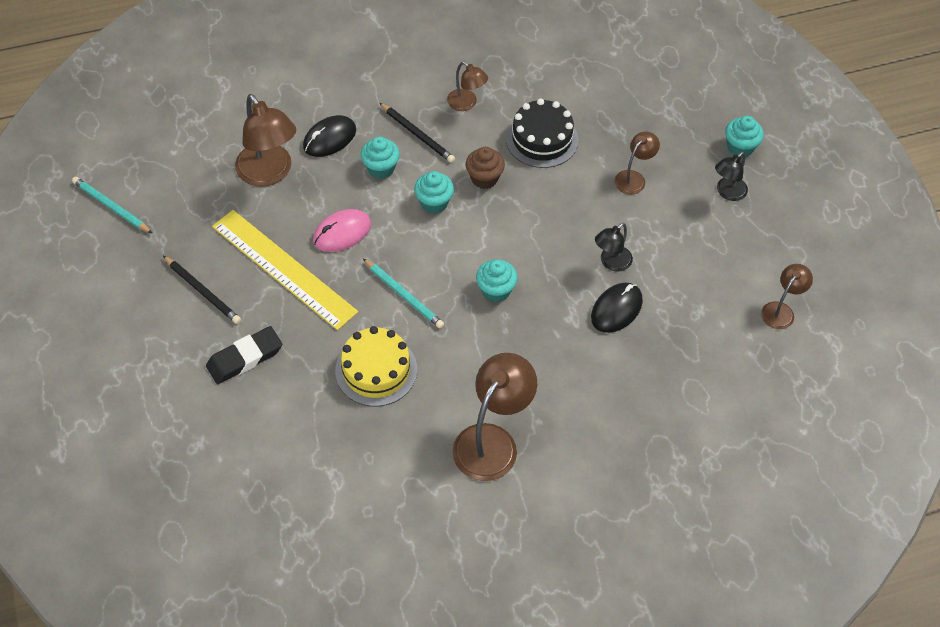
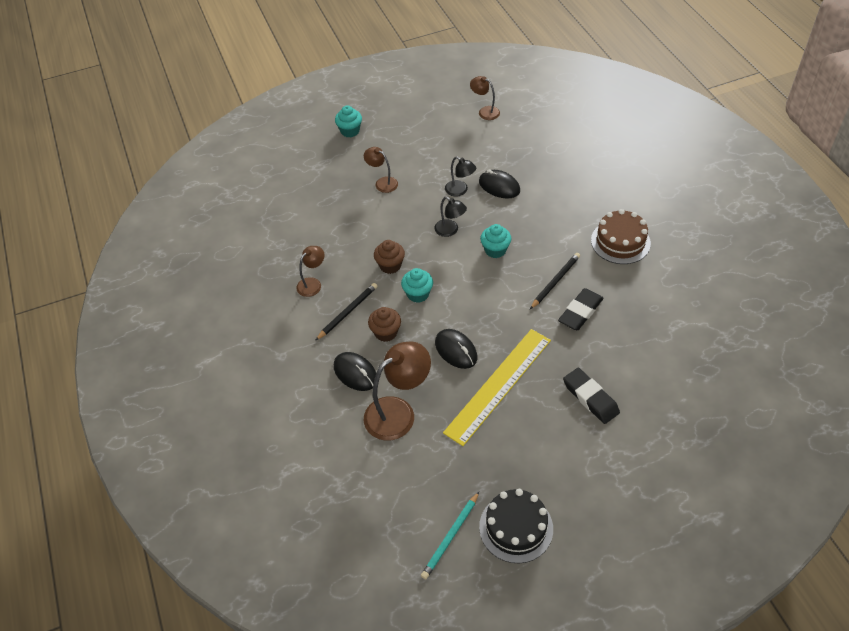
camera: 90 degrees left, 5 degrees down
(203, 291) = (532, 440): black pencil -> black pencil (555, 281)
(342, 233) = (456, 350): pink mouse -> black mouse
(376, 370) = (580, 312): yellow cake -> black eraser
(381, 168) = (386, 332): turquoise cupcake -> brown cupcake
(404, 295) = (509, 303): turquoise pencil -> none
(492, 441) = (620, 242): brown lamp -> brown cake
(542, 139) = (348, 235): black cake -> black cake (516, 527)
(727, 193) = (391, 136): black lamp -> black lamp (450, 230)

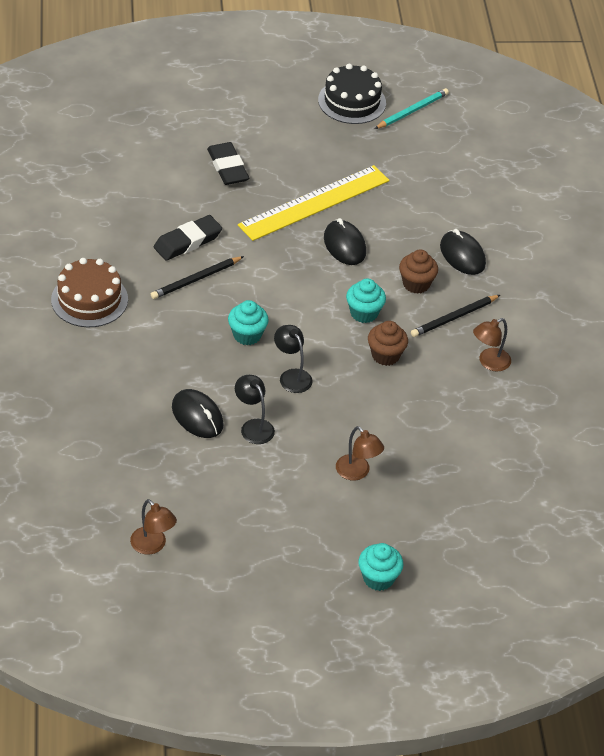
camera: 170 degrees left, 5 degrees down
(398, 412) = (427, 209): brown lamp -> none

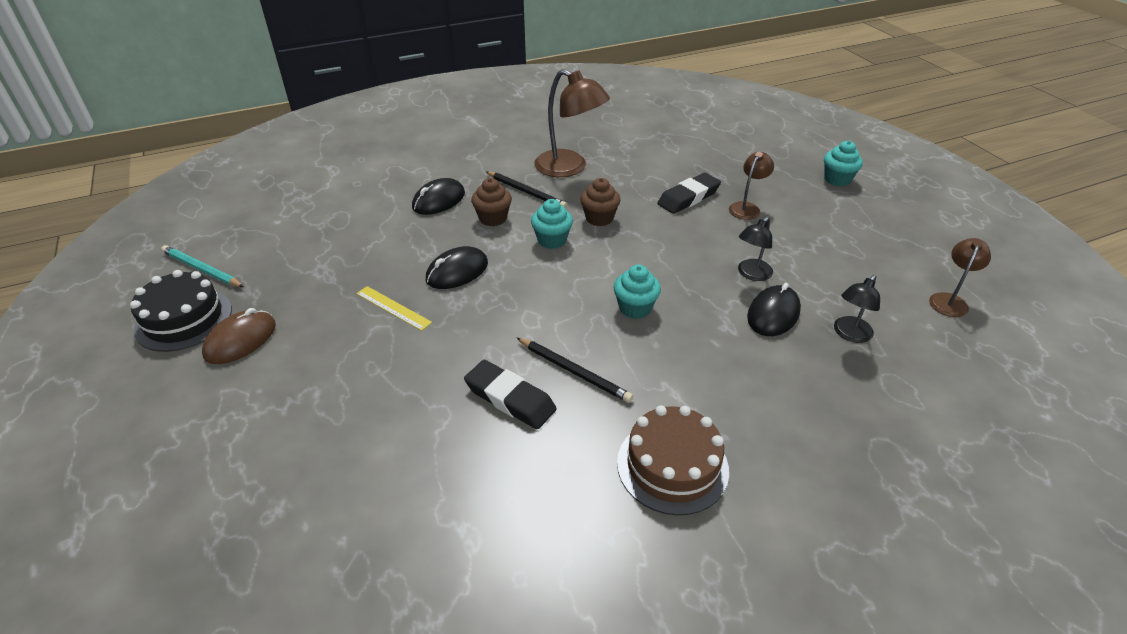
camera: 105 degrees left, 5 degrees down
(227, 167) = (345, 400): black eraser -> black eraser (688, 197)
(292, 376) = (668, 265): black lamp -> black lamp (849, 334)
(314, 126) = (240, 340): none -> brown mouse
(314, 203) = (393, 308): yellow ruler -> yellow ruler, size x0.45
(489, 362) = (569, 168): brown lamp -> brown lamp, size x1.82

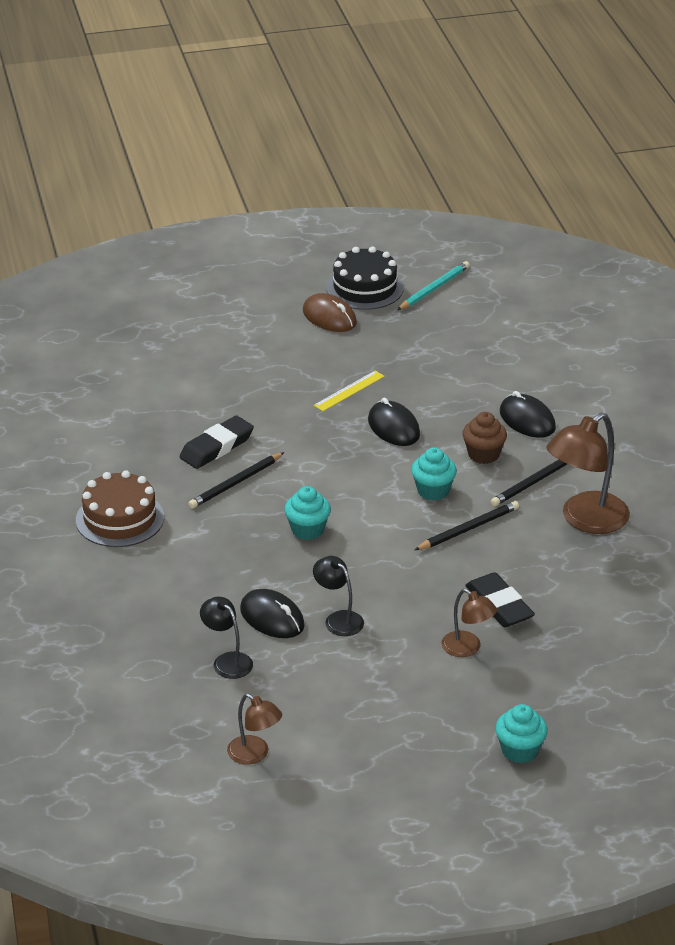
camera: 100 degrees right, 5 degrees down
(599, 218) = (468, 529): brown cupcake -> black pencil

